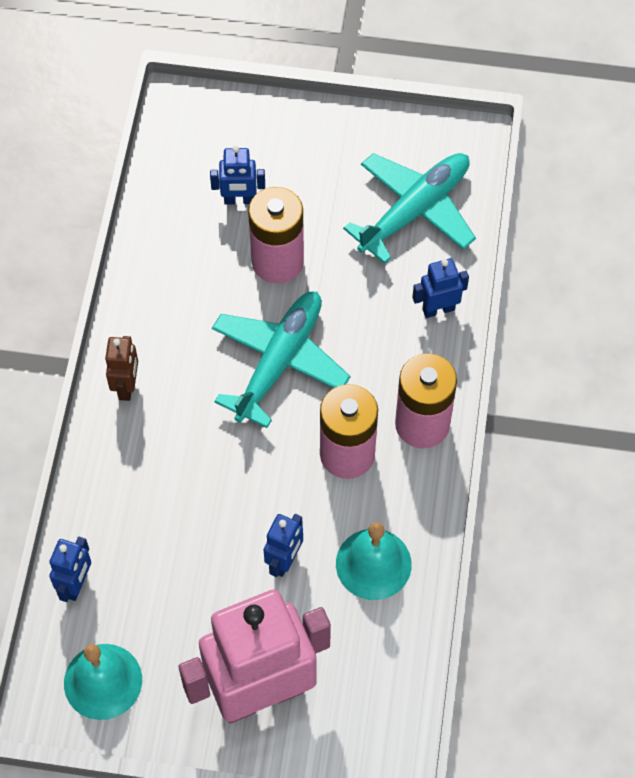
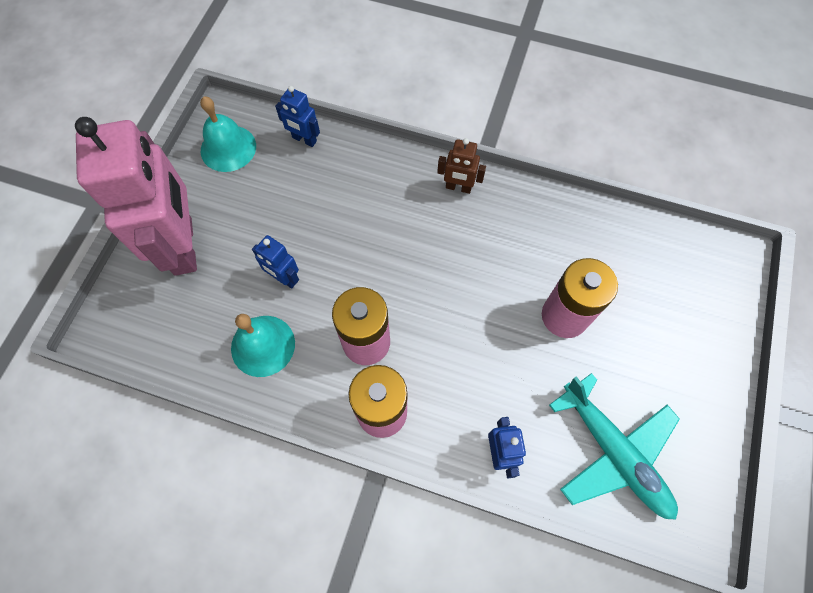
camera: 100 degrees right, 5 degrees up
(239, 200) = (631, 294): blue robot -> none
(279, 362) = (463, 302): turquoise plane -> none

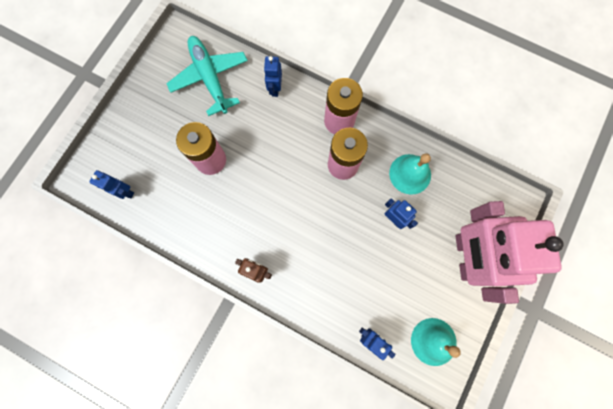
camera: 170 degrees left, 10 degrees up
(667, 252) = (124, 192): none -> blue robot

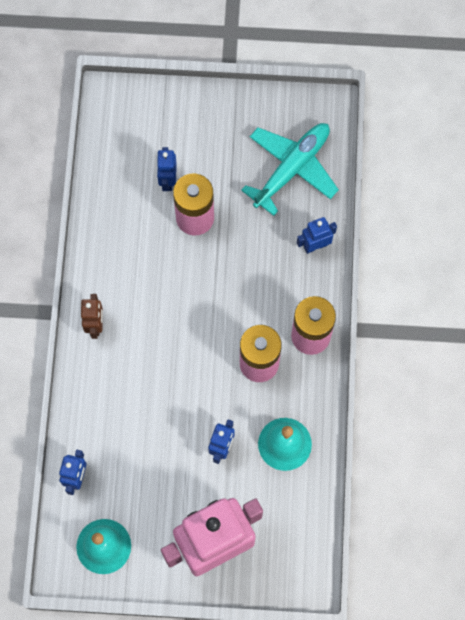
camera: 65 degrees right, 5 degrees down
(124, 192) = (117, 148): blue robot -> blue robot (168, 180)

